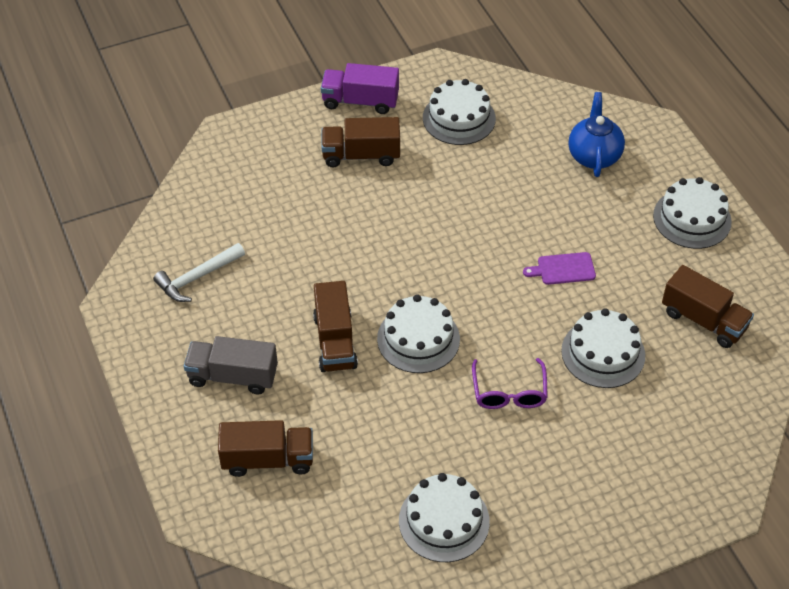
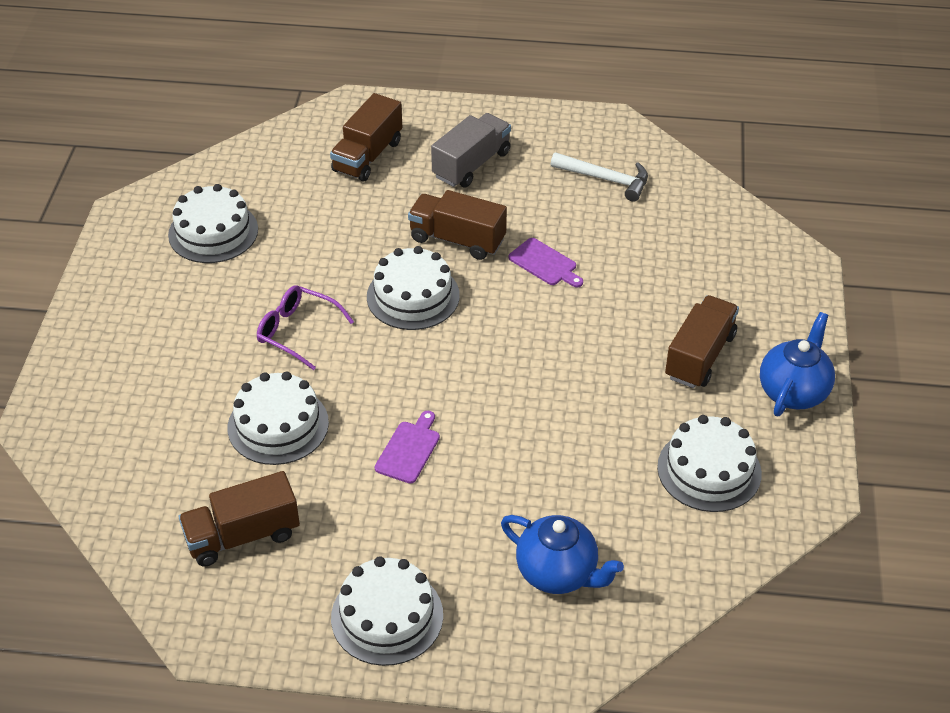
camera: 120 degrees right, 5 degrees down
(197, 278) = (606, 179): white hammer -> white hammer turned 120 degrees clockwise
(325, 275) = (544, 263): none -> purple cutting board
(360, 101) = (793, 392): purple truck -> blue teapot

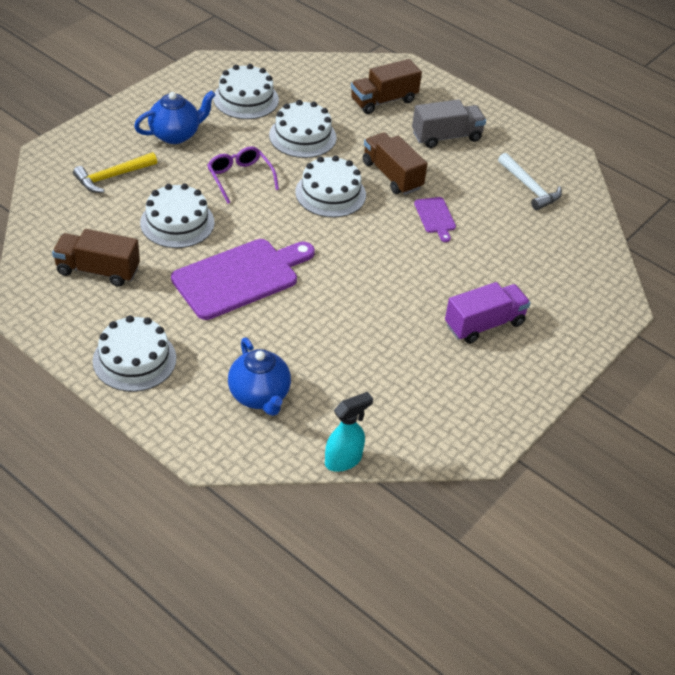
camera: 30 degrees right, 0 degrees up
(147, 412) = (112, 177): none -> yellow hammer
(409, 450) = (240, 277): purple cutting board -> purple cutting board, size x2.16
(699, 356) = (484, 324): brown truck -> purple truck
(705, 589) = (344, 460): none -> turquoise spray bottle
(709, 470) = (419, 394): white cake -> white cake (302, 136)
(793, 392) = (528, 380): blue teapot -> blue teapot (175, 135)

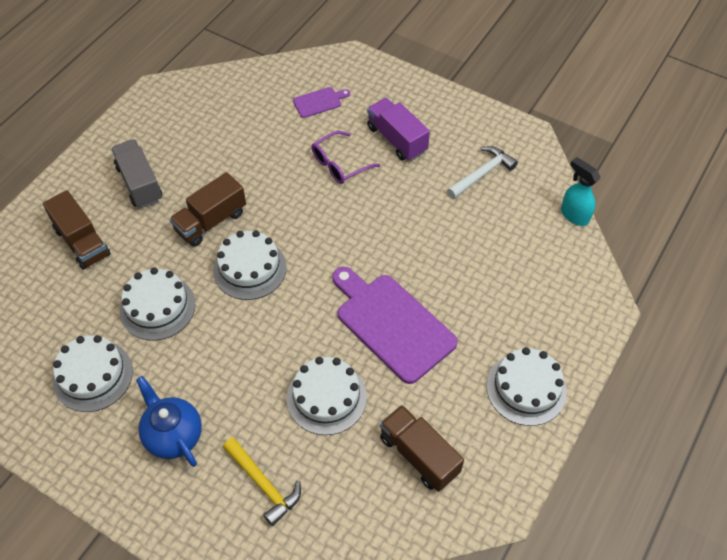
camera: 95 degrees left, 10 degrees up
(98, 270) = (419, 455): brown truck -> brown truck turned 135 degrees clockwise
(240, 178) = (241, 353): purple glasses -> purple glasses (340, 164)
(259, 396) = (531, 282): blue teapot -> none
(435, 217) = (267, 182): purple cutting board -> purple cutting board (319, 102)
(530, 188) = (210, 117): white hammer -> white hammer (482, 173)

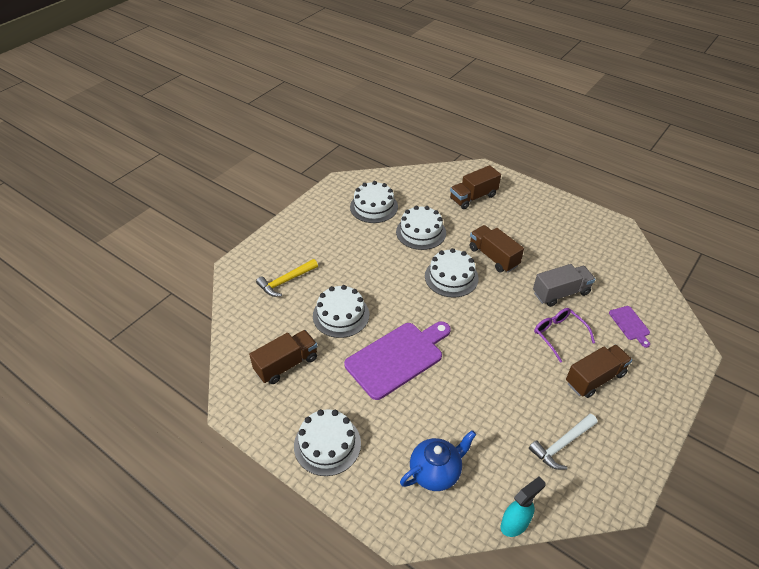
camera: 95 degrees right, 10 degrees down
(139, 183) = (525, 221): grey truck -> grey truck (561, 293)
(173, 435) = (327, 241): blue teapot -> blue teapot (436, 472)
(397, 139) = (595, 378): purple truck -> brown truck
(482, 173) = (562, 445): white hammer -> white hammer turned 90 degrees clockwise

